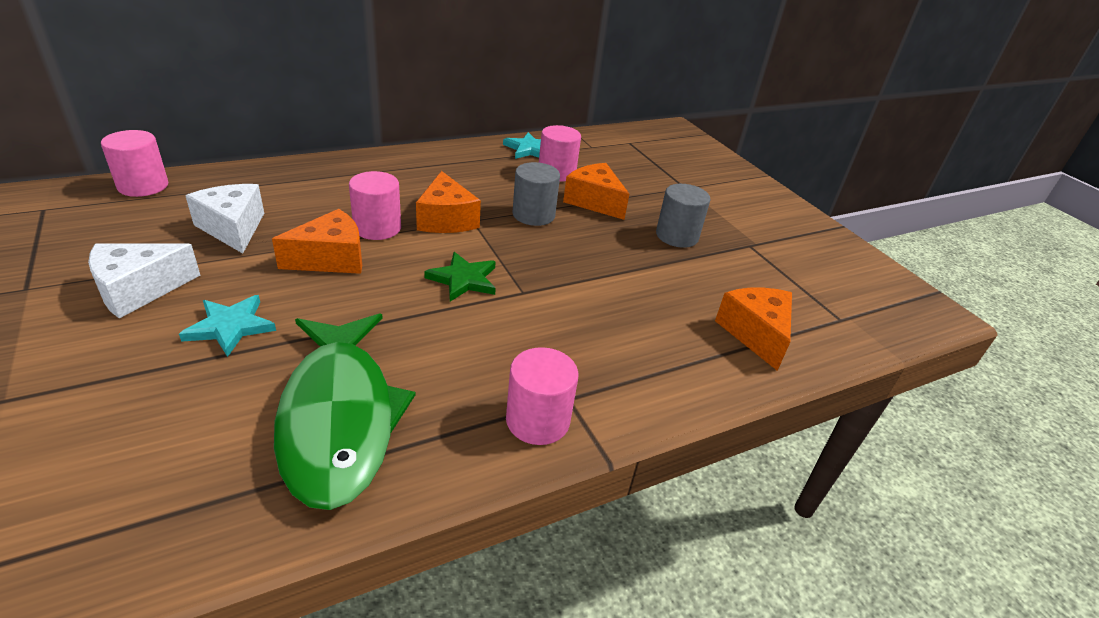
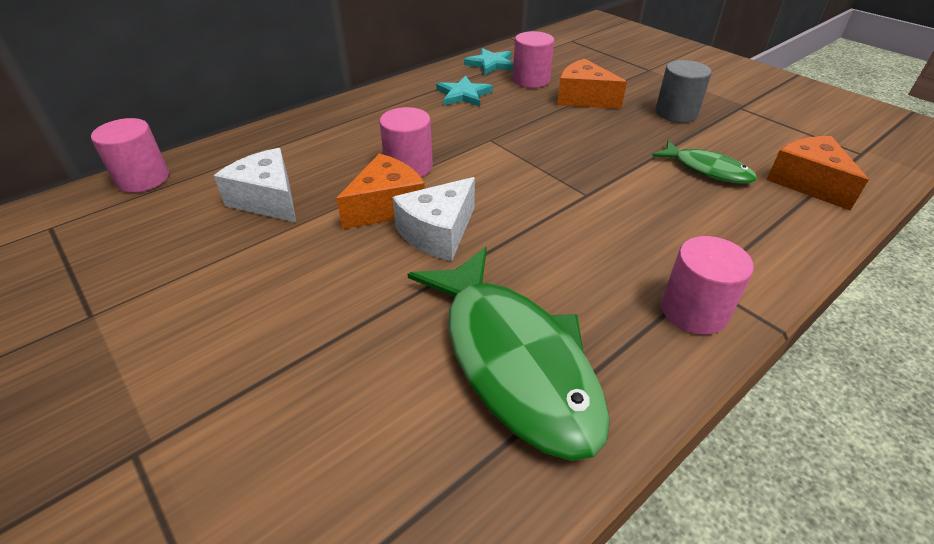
camera: 10 degrees left, 5 degrees up
(139, 290) = (216, 285): white cheese -> white cheese (438, 233)
(230, 327) = (338, 298): turquoise star -> turquoise star (463, 95)
(446, 219) = (466, 144): orange cheese -> none
(463, 279) = (525, 196): green star -> none
(533, 215) = (540, 122): grey cylinder -> none
(662, 297) = (707, 170): none -> green fish

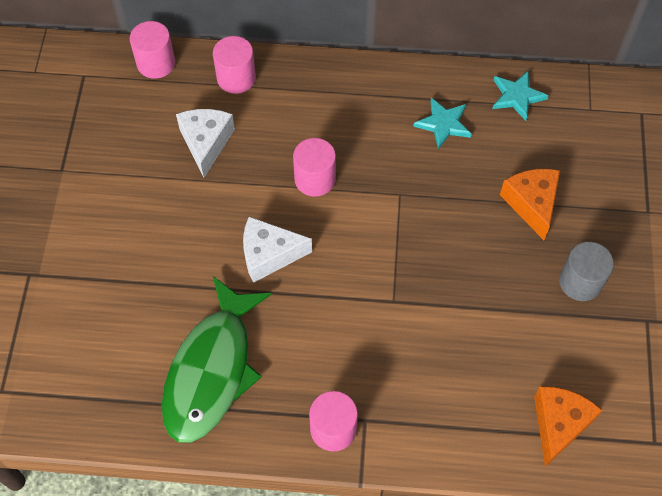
camera: 45 degrees right, 20 degrees up
(387, 206) = (264, 207): orange cheese -> none
(531, 80) = (521, 146): pink cylinder -> pink cylinder (236, 78)
(707, 170) = (507, 352): green fish -> none

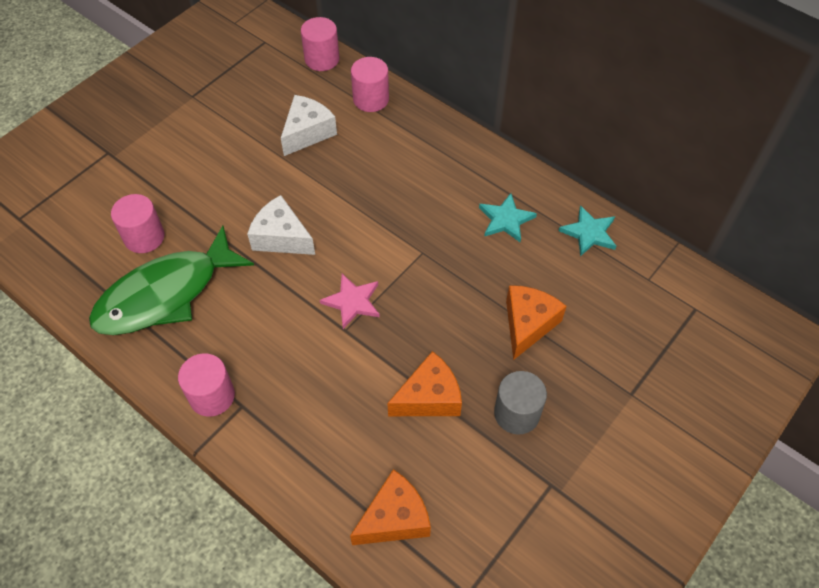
camera: 35 degrees right, 5 degrees down
(315, 179) = (365, 203): pink cylinder -> pink cylinder (144, 237)
(379, 273) = (352, 302): none -> pink star
(506, 313) = (429, 397): none -> orange cheese

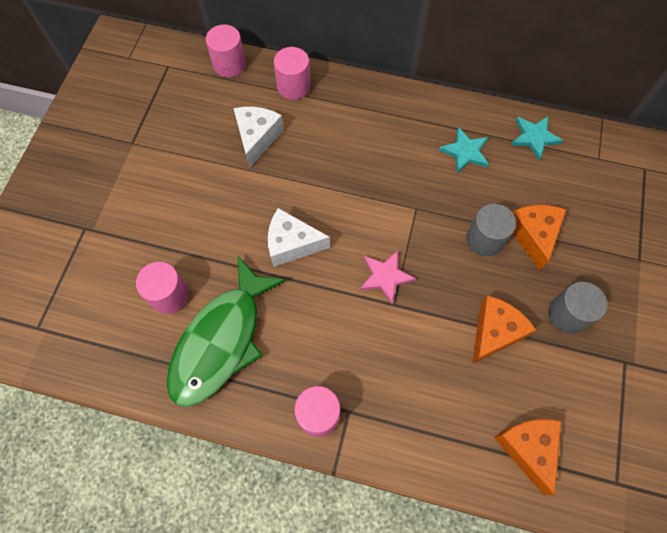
camera: 25 degrees left, 10 degrees up
(394, 518) = (527, 448): orange cheese -> orange cheese turned 45 degrees counterclockwise
(474, 308) = (484, 239): none -> grey cylinder

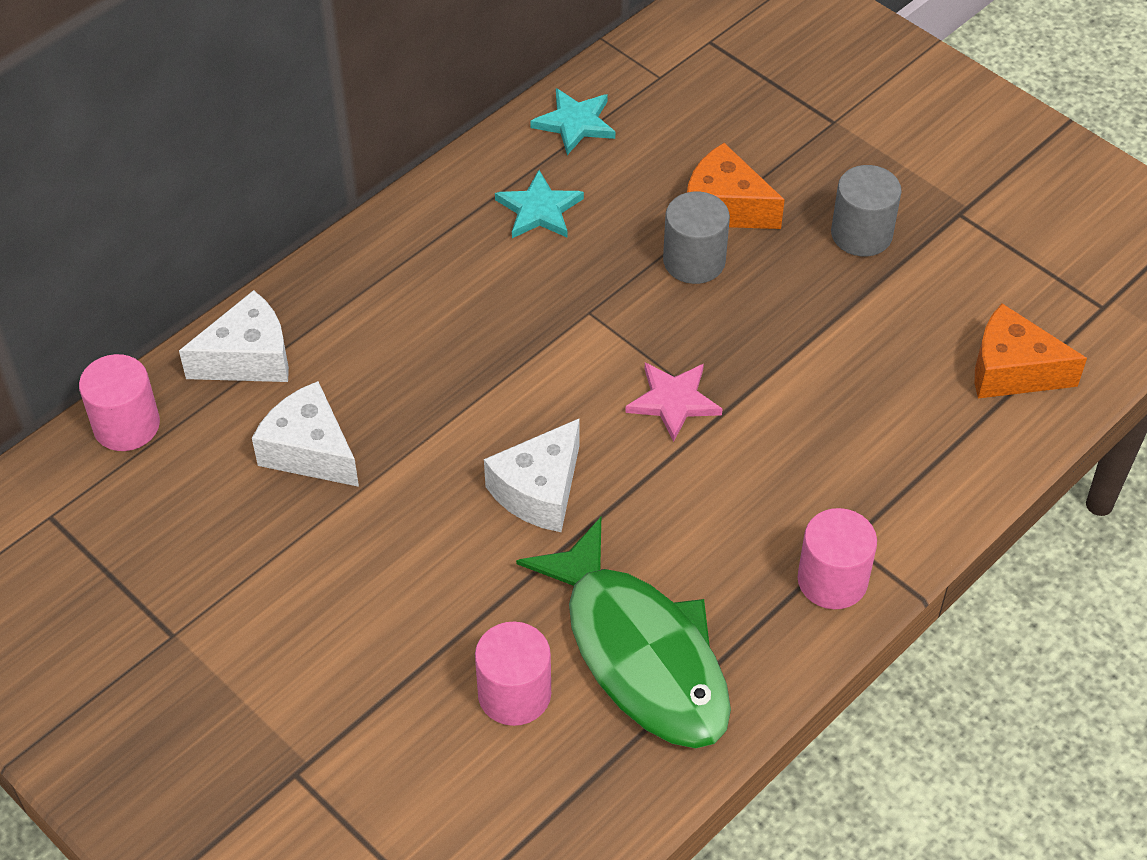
camera: 60 degrees left, 15 degrees down
(293, 86) = (248, 358): pink cylinder -> white cheese
(494, 332) = (837, 322): orange cheese -> none

